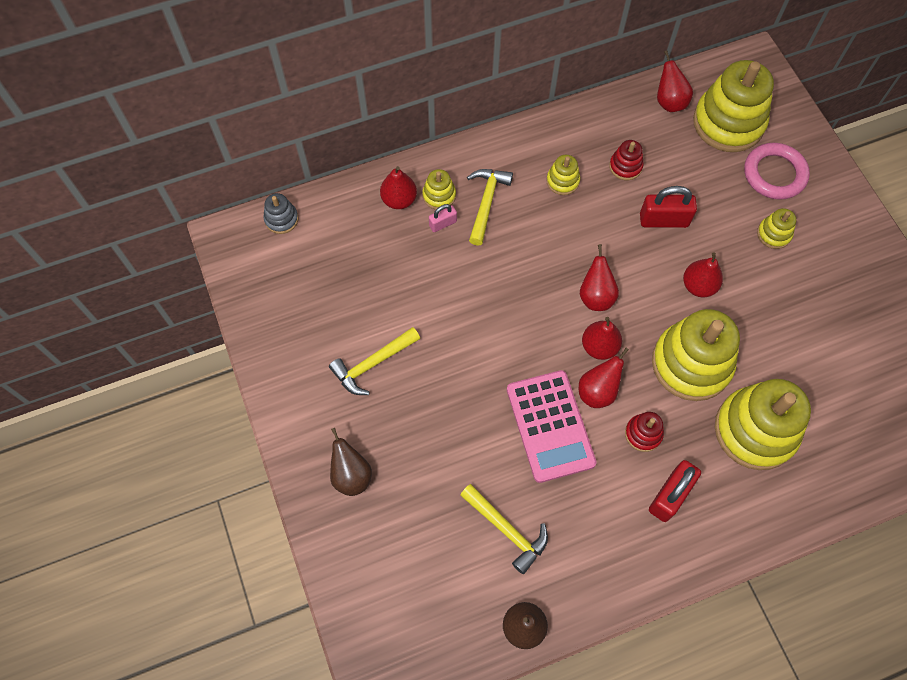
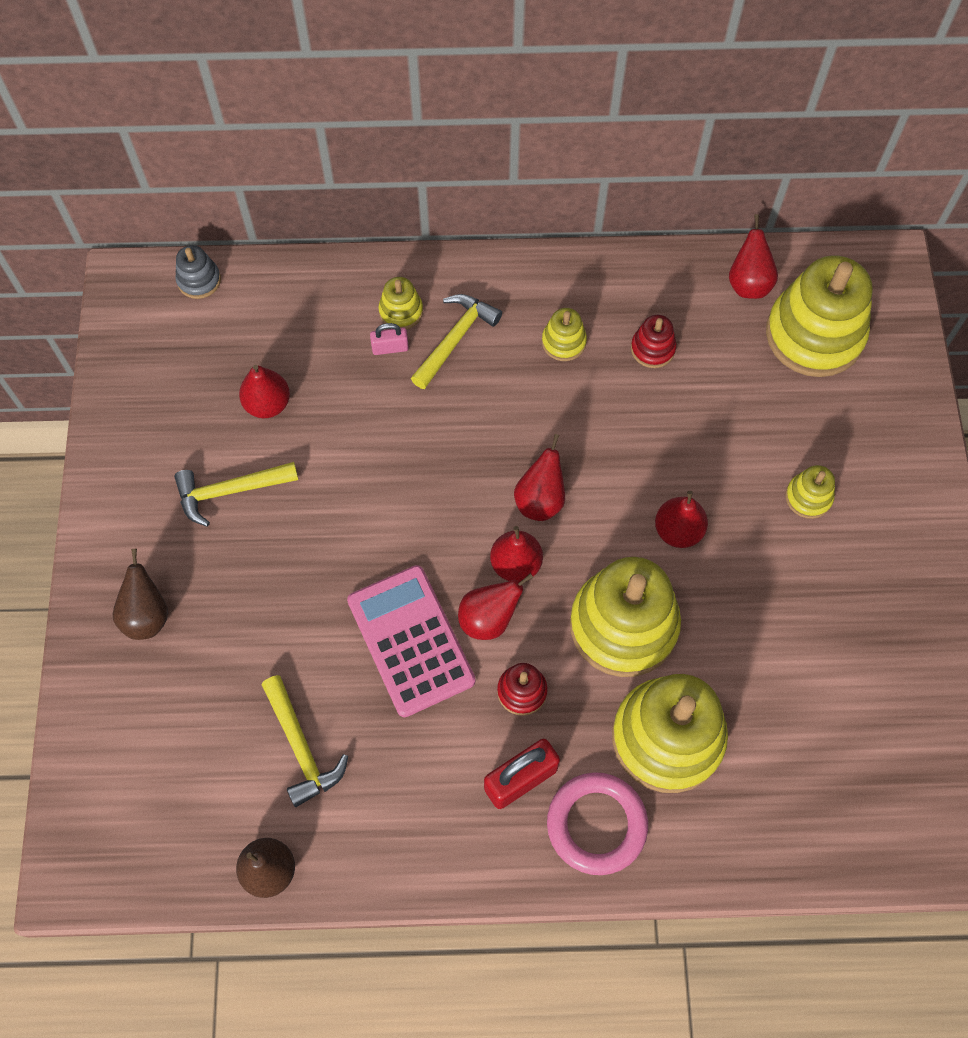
camera: 20 degrees right, 0 degrees up
(399, 200) = (350, 301): red pear -> red pear (267, 404)
(550, 426) = (410, 641): pink calculator -> pink calculator turned 150 degrees clockwise
(664, 220) = (671, 433): red padlock -> none
(774, 174) = (845, 420): pink ring -> pink ring (596, 824)

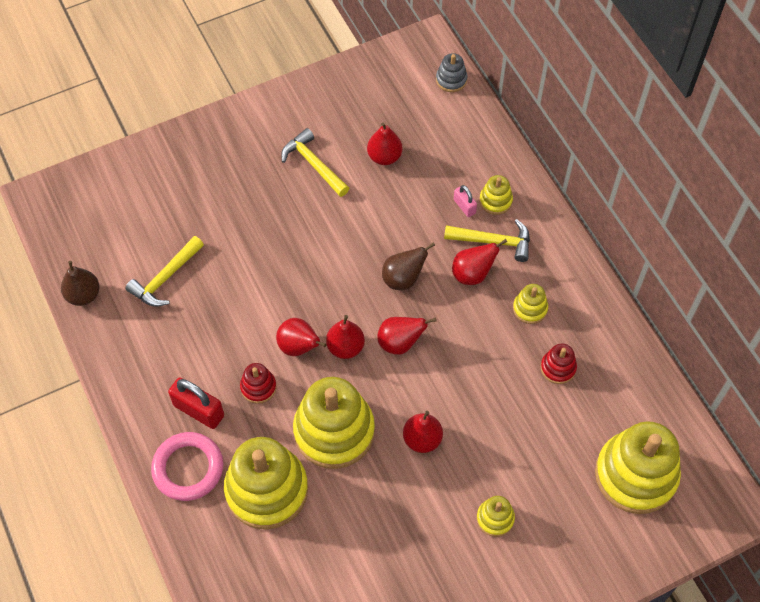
camera: 65 degrees right, 5 degrees down
(147, 615) = (211, 159): brown pear -> brown pear (403, 279)
(410, 641) = (262, 308): pink calculator -> none
(748, 284) = (652, 412): red pear -> red pear (472, 274)

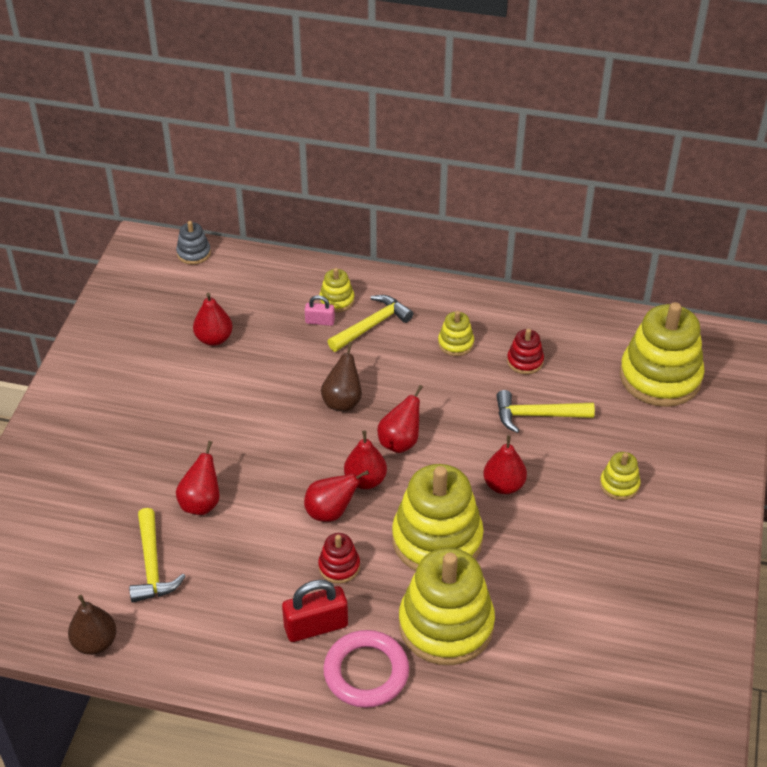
camera: 50 degrees left, 15 degrees down
(313, 164) = (164, 388): yellow hammer -> yellow hammer (537, 415)
(472, 274) = (387, 356): red pear -> red pear (201, 503)

